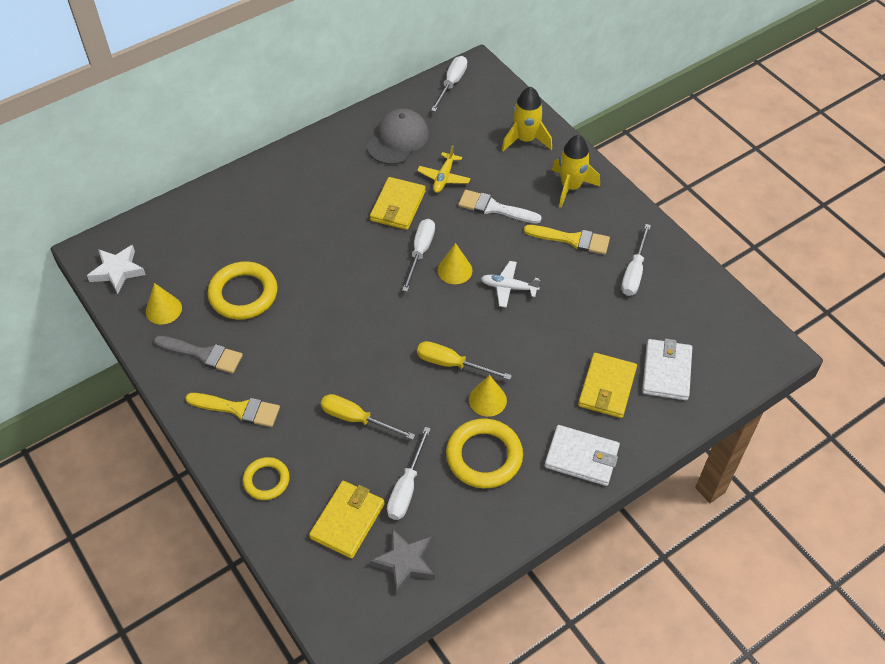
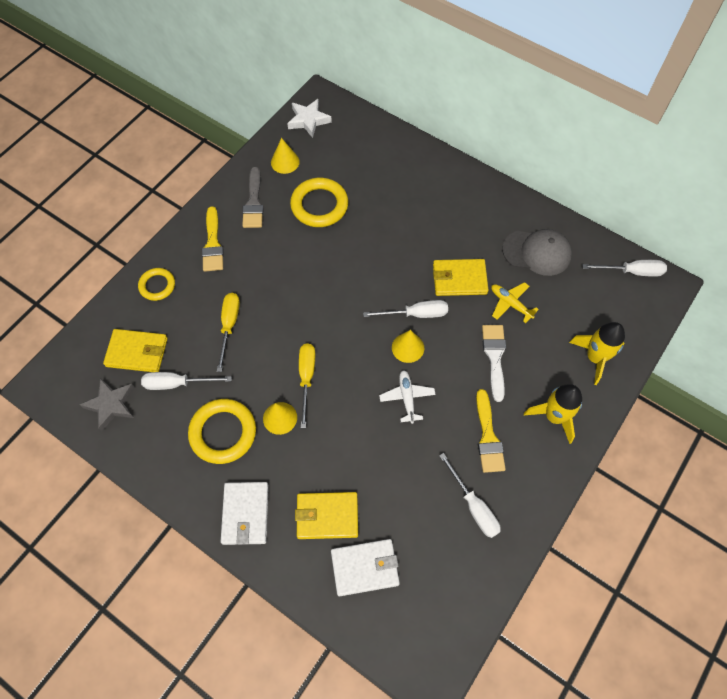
camera: 70 degrees right, 10 degrees up
(444, 177) = (510, 304): yellow plane -> yellow plane turned 45 degrees clockwise
(634, 272) = (473, 506): white screwdriver -> white screwdriver turned 120 degrees counterclockwise

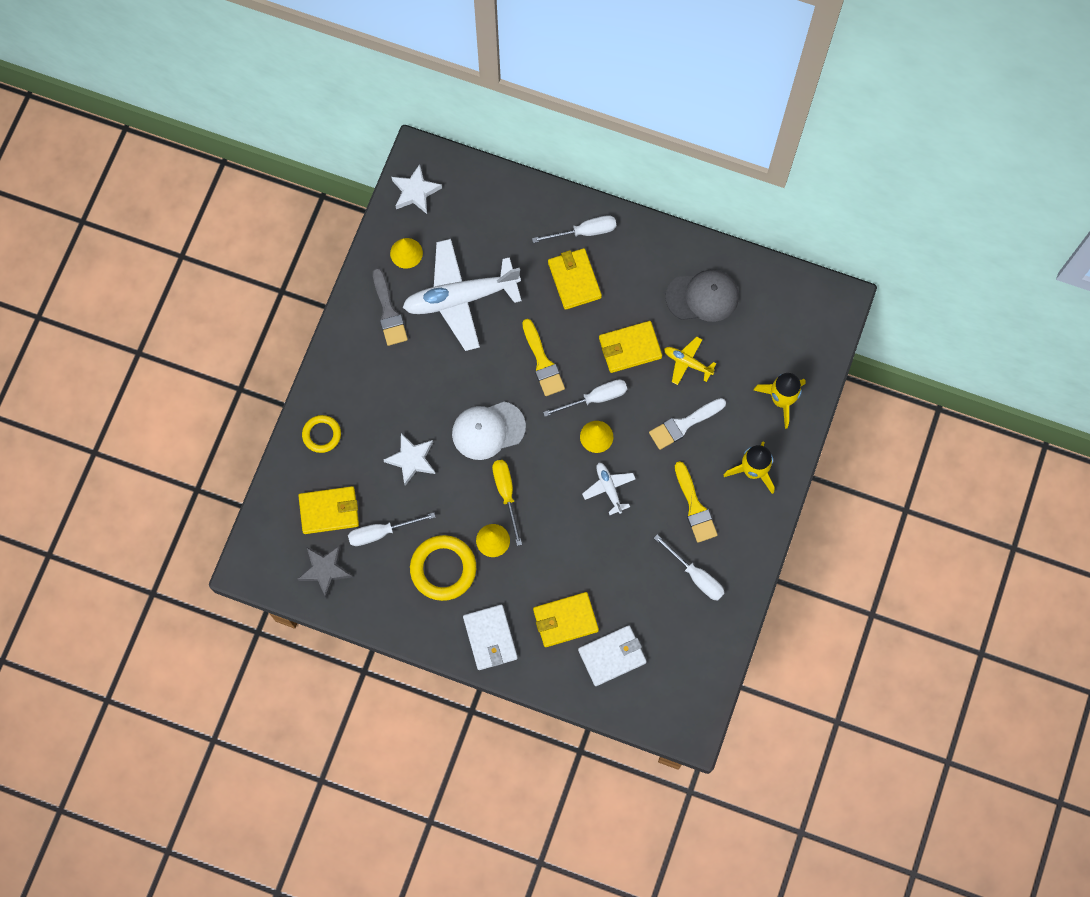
camera: 15 degrees left, 10 degrees up
(213, 244) = (362, 372): yellow brush -> yellow brush (542, 362)
(229, 326) = (411, 459): yellow screwdriver -> white star
(308, 318) = (488, 430): none -> white cap
(319, 205) = (460, 298): yellow ring -> white plane
(424, 213) = (574, 280): none -> yellow wallet
(494, 357) = (683, 424): white brush -> white brush turned 105 degrees counterclockwise
(631, 272) = (802, 295): white screwdriver -> white screwdriver (584, 232)

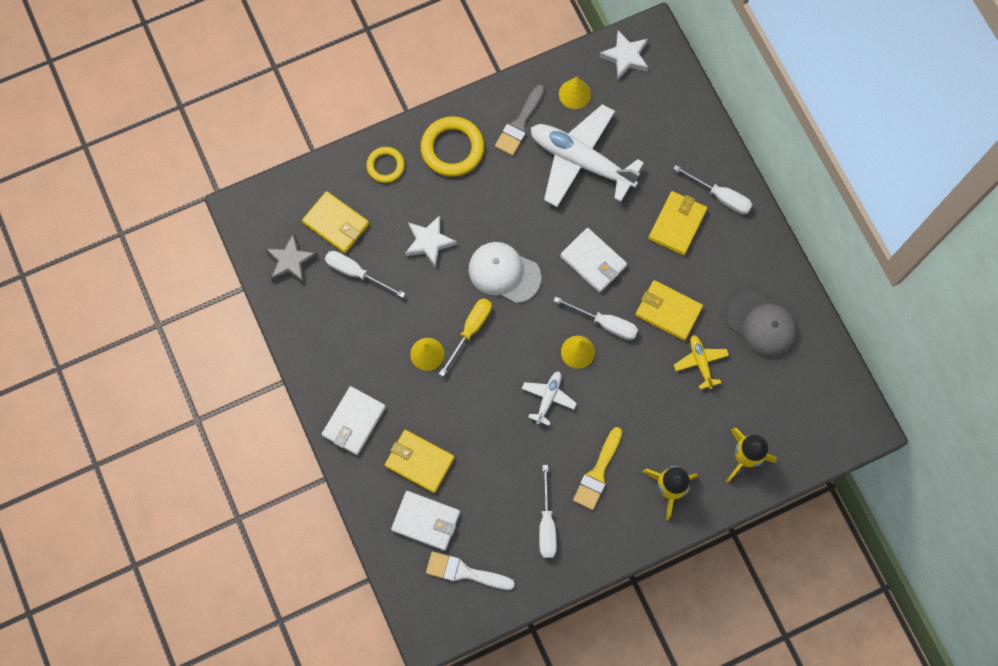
camera: 45 degrees right, 0 degrees up
(443, 569) = (372, 340): yellow ring -> yellow ring (452, 148)
(542, 362) = (593, 261): yellow brush -> white wallet
(683, 424) = (651, 405): white brush -> white brush (464, 572)

